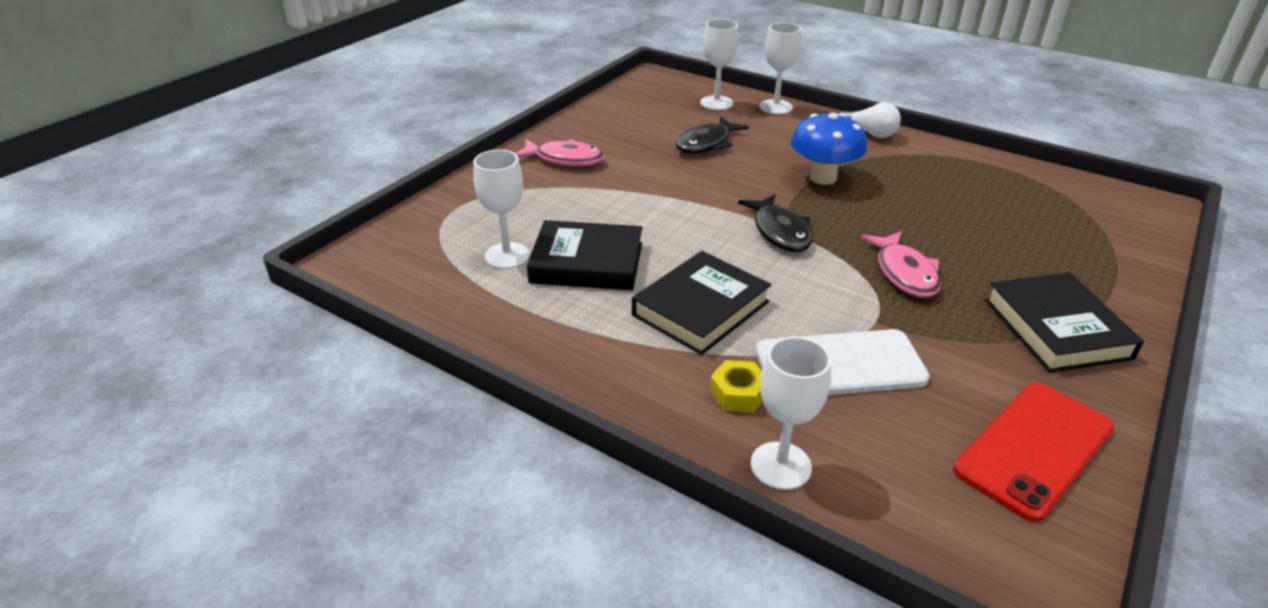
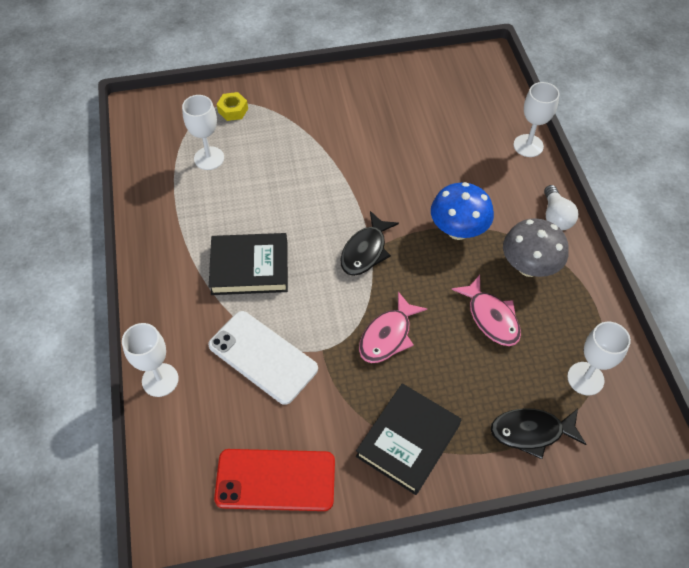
camera: 45 degrees right, 20 degrees up
(564, 159) = (329, 103): pink fish -> pink fish (491, 317)
(587, 263) = (238, 193): black book -> none
(706, 143) = (430, 148): black fish -> black fish (531, 432)
(716, 103) = (492, 114): white goblet -> white goblet (585, 378)
(738, 393) = (196, 329): yellow nut -> yellow nut (233, 110)
(910, 169) = (528, 267): none -> grey mushroom

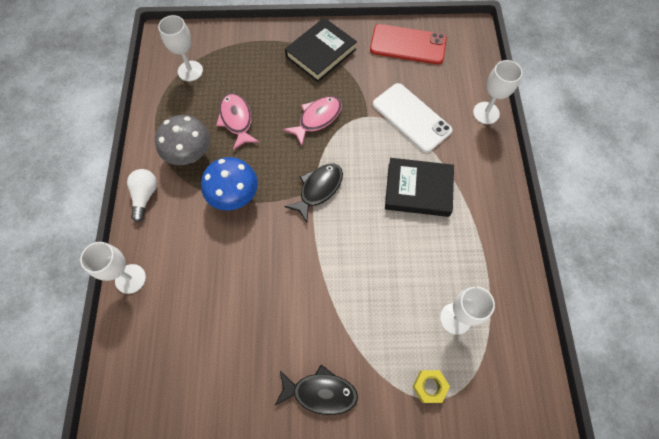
camera: 170 degrees left, 10 degrees up
(531, 432) = (241, 47): black fish -> black fish (320, 392)

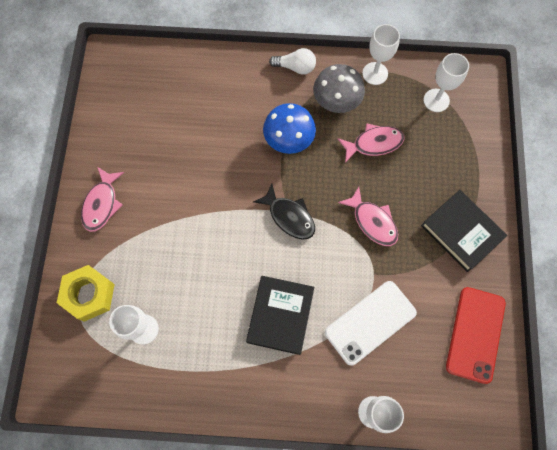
camera: 95 degrees right, 5 degrees up
(130, 279) = (219, 60): white goblet -> white goblet (375, 73)
(320, 392) = (102, 204): black fish -> pink fish
(429, 386) = (89, 295): yellow nut -> yellow nut, size x1.74

